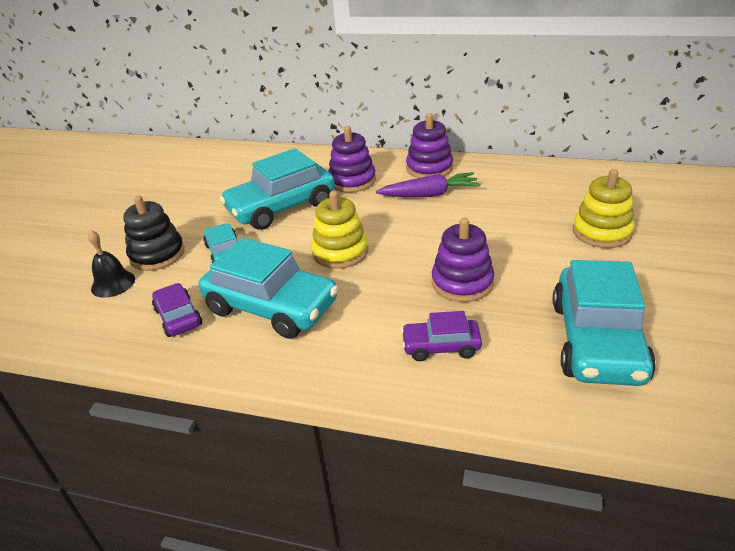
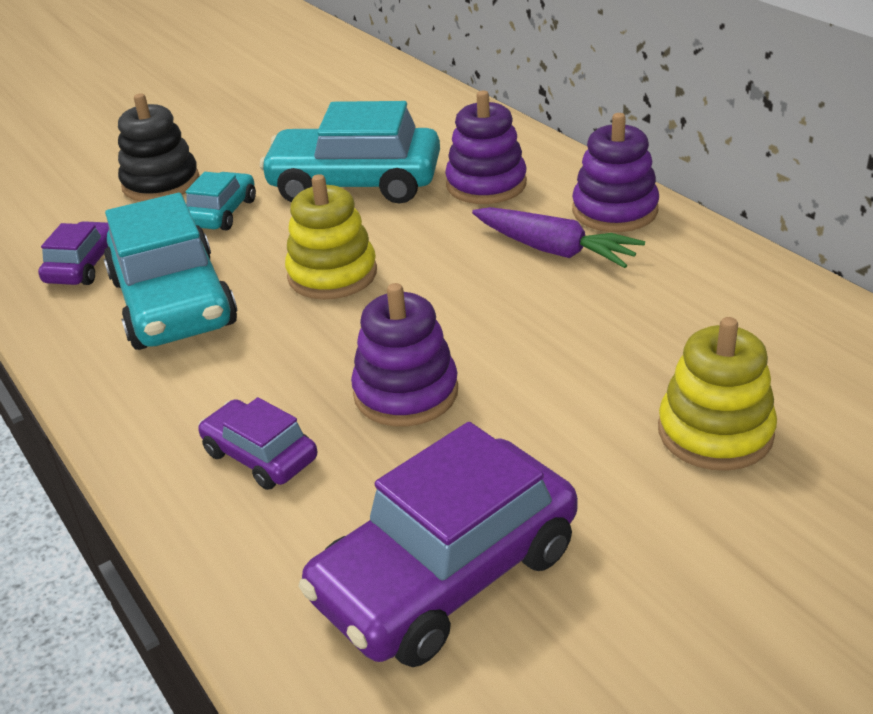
camera: 40 degrees right, 0 degrees up
(113, 283) = (84, 197): black bell -> none
(597, 341) = (446, 574): turquoise car -> purple car

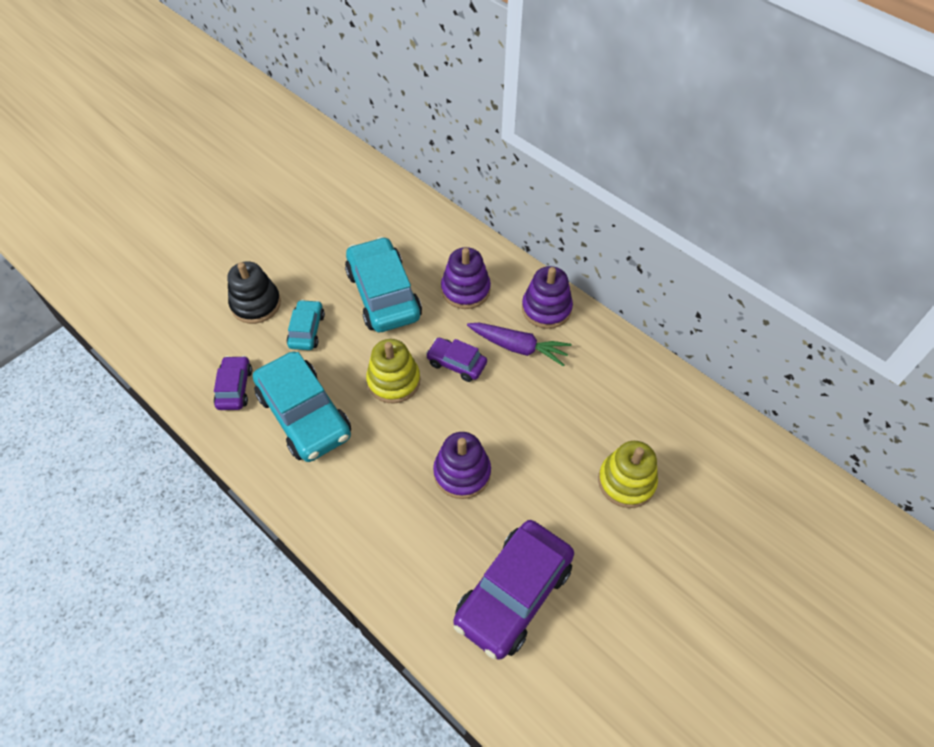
camera: 15 degrees left, 20 degrees up
(260, 456) = (396, 529): purple car -> purple car (456, 363)
(355, 183) = (383, 295): turquoise car -> turquoise car turned 75 degrees clockwise

